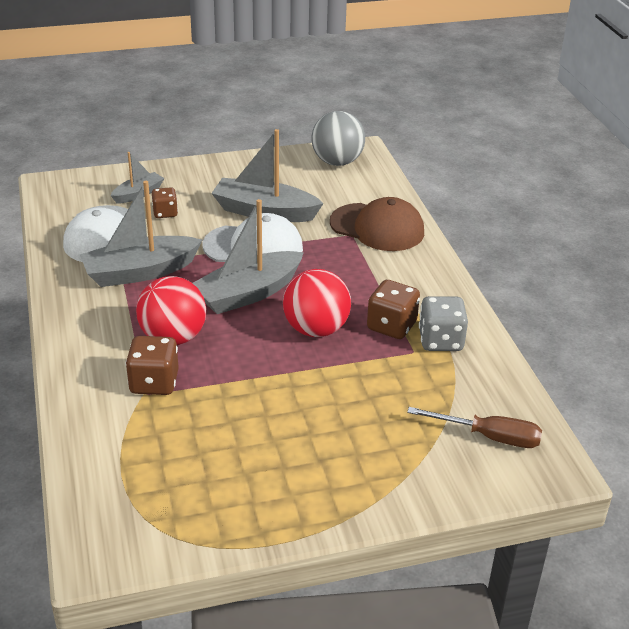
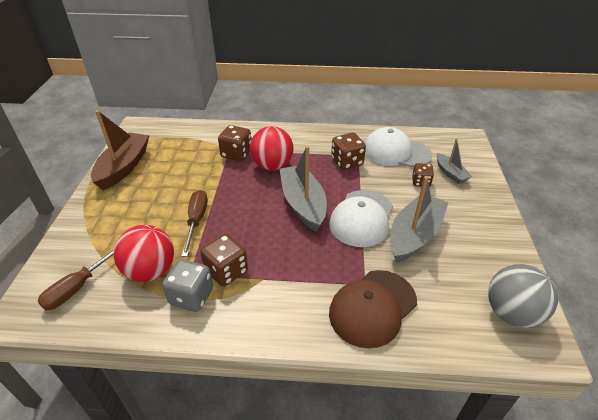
camera: 110 degrees right, 5 degrees up
(140, 272) = (347, 162): grey boat -> brown dice
(240, 510) = (124, 167): none -> brown boat
(316, 329) = (246, 228): red ball -> red ball (151, 271)
(325, 376) = (196, 221): none -> brown screwdriver

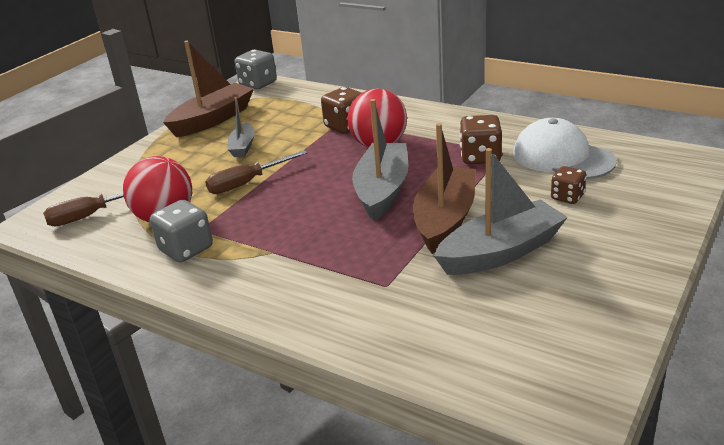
camera: 30 degrees right, 10 degrees down
(138, 127) = (258, 84): none -> grey dice
(196, 221) = (247, 183): brown screwdriver -> brown screwdriver turned 150 degrees counterclockwise
(226, 271) = (239, 235): brown dice -> none
(361, 218) = (445, 219): white cap -> brown boat
(372, 307) = (375, 310): brown cap -> none
(450, 173) = (624, 195): grey boat -> grey boat (243, 147)
(511, 313) = (561, 366): grey ball -> none

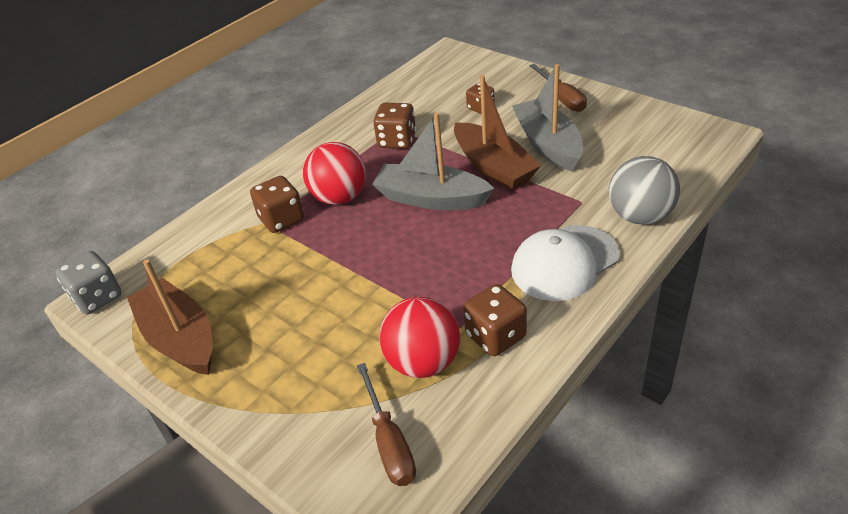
camera: 80 degrees left, 10 degrees up
(186, 249) = (495, 336): grey dice -> brown dice
(243, 147) = (280, 303): grey boat -> none
(247, 183) = (372, 295): brown screwdriver -> brown screwdriver (562, 98)
(362, 331) = (640, 216): none -> grey ball
(445, 219) = (493, 167): brown boat -> brown boat turned 150 degrees counterclockwise
(562, 157) = (418, 102): white cap -> white cap (564, 263)

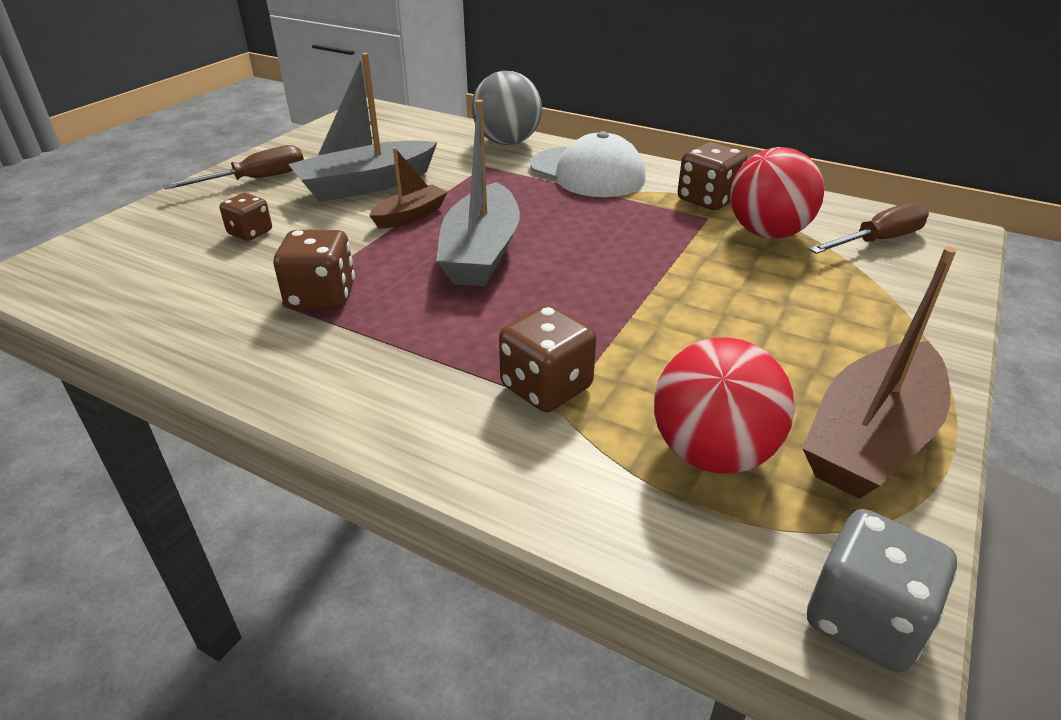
camera: 105 degrees left, 5 degrees down
(339, 198) = (481, 332): red ball -> red ball (712, 453)
(493, 167) = (410, 215): brown boat -> brown boat, size x0.55

